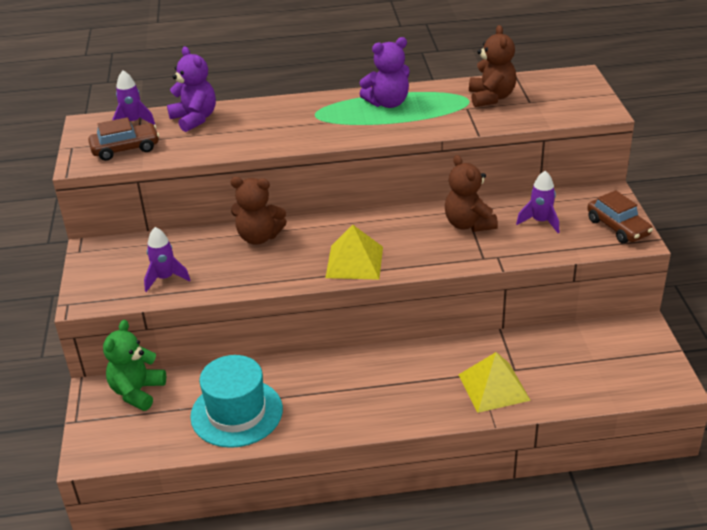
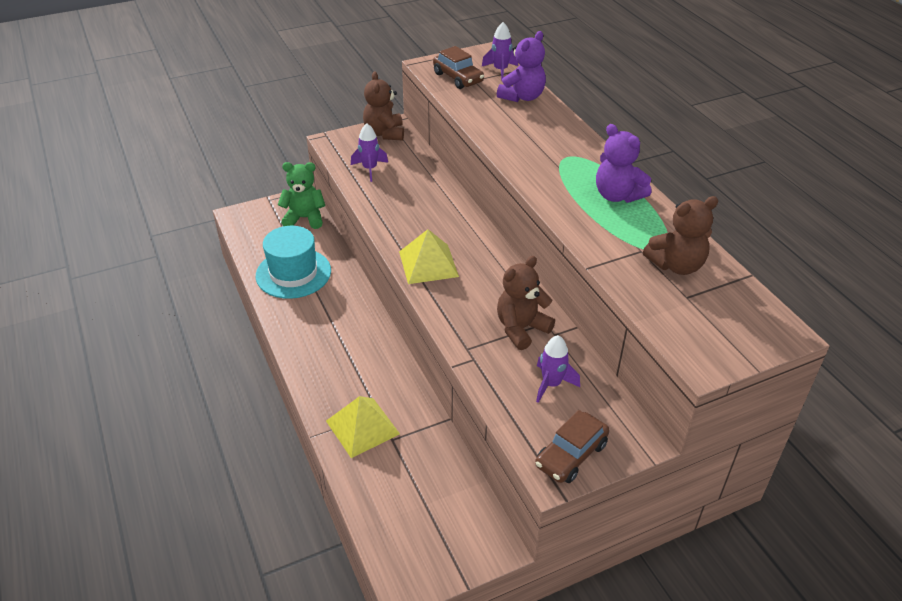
camera: 70 degrees right, 5 degrees up
(259, 237) = (443, 201): brown teddy bear -> brown teddy bear (384, 133)

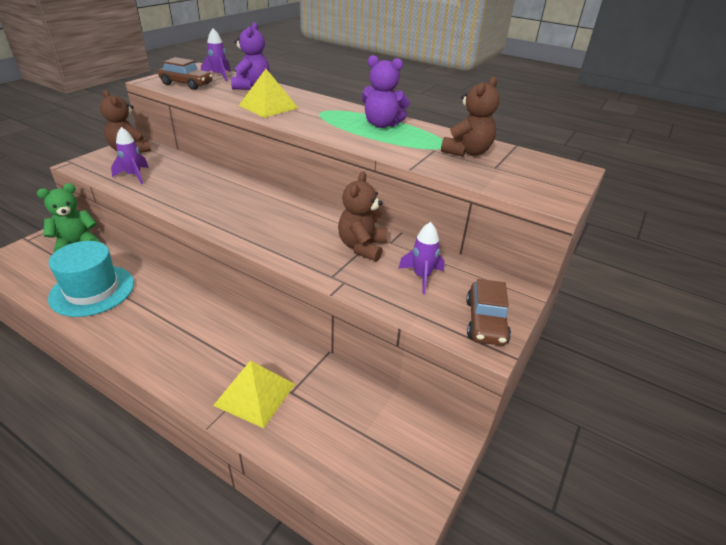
camera: 35 degrees left, 5 degrees down
(428, 264) = (244, 226): yellow pyramid -> yellow pyramid (268, 106)

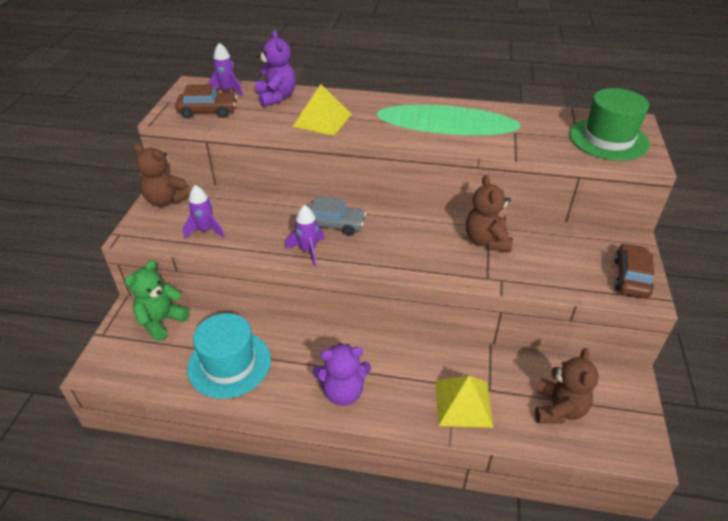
camera: 20 degrees left, 5 degrees up
(238, 198) = (333, 224): none -> grey car
(382, 124) = (445, 114): purple teddy bear -> purple teddy bear (343, 392)
(421, 277) = (555, 254): purple rocket -> purple rocket (308, 251)
(467, 152) = (542, 127): brown teddy bear -> brown teddy bear (558, 409)
(485, 322) = (630, 277): brown car -> brown car turned 150 degrees counterclockwise
(529, 176) = (608, 139): none -> green hat

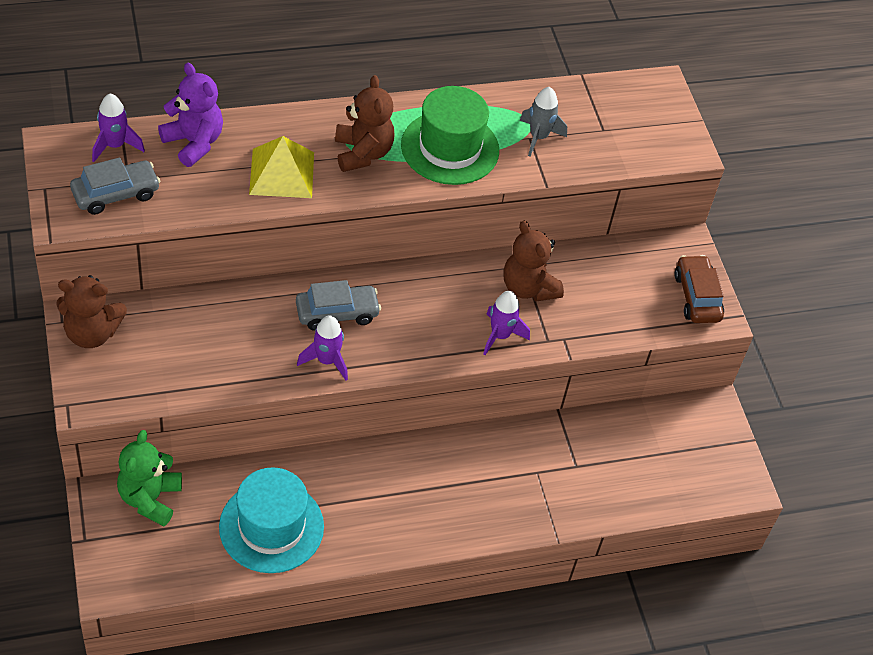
camera: 30 degrees left, 10 degrees up
(205, 230) = (179, 366): purple rocket -> purple rocket (500, 335)
(208, 111) = (116, 194): brown car -> grey car
(343, 392) = (421, 519): purple teddy bear -> none
(463, 403) = (554, 490): yellow pyramid -> none
(522, 133) = (538, 137): none -> grey rocket
(558, 409) = (653, 466): brown teddy bear -> brown teddy bear (362, 153)
(608, 139) = (639, 124): green hat -> green hat (450, 148)

